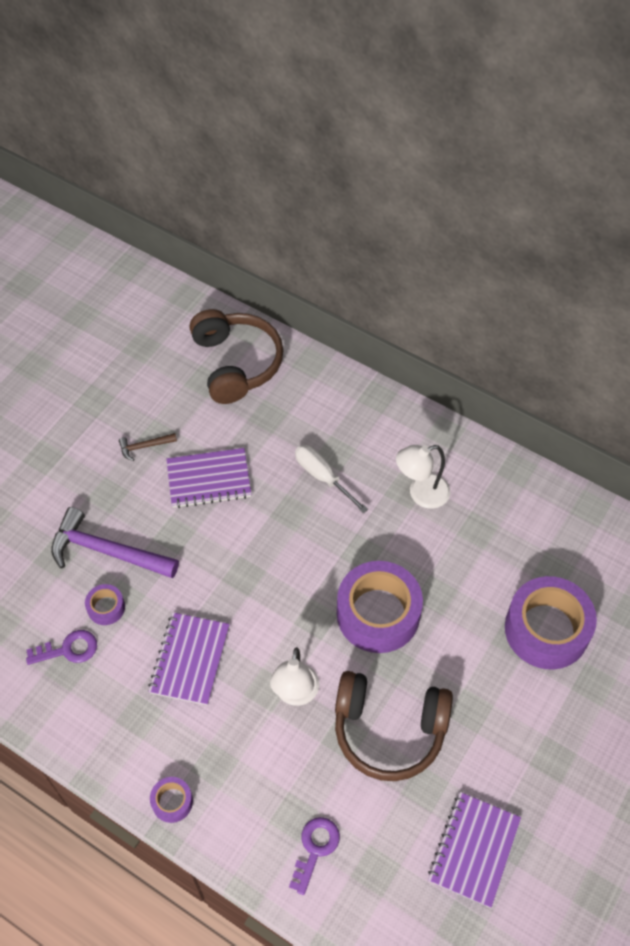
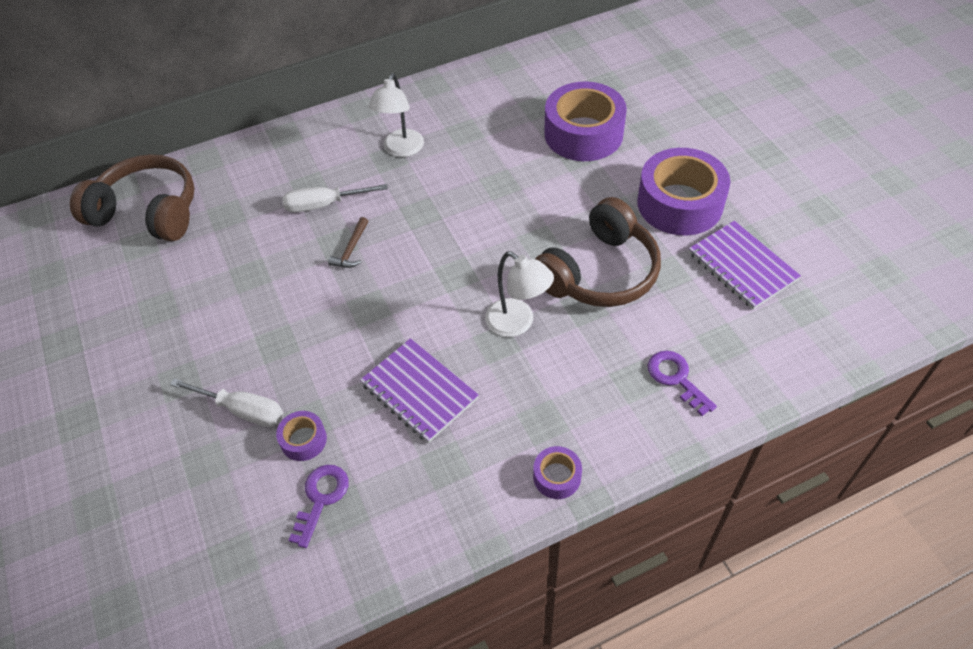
camera: 55 degrees left, 5 degrees down
(107, 551) = (242, 410): purple hammer -> white screwdriver
(144, 446) = (158, 323): brown hammer -> brown hammer (351, 249)
(209, 479) = (245, 288): purple notebook -> none
(378, 613) = (486, 229): purple tape -> purple tape (680, 203)

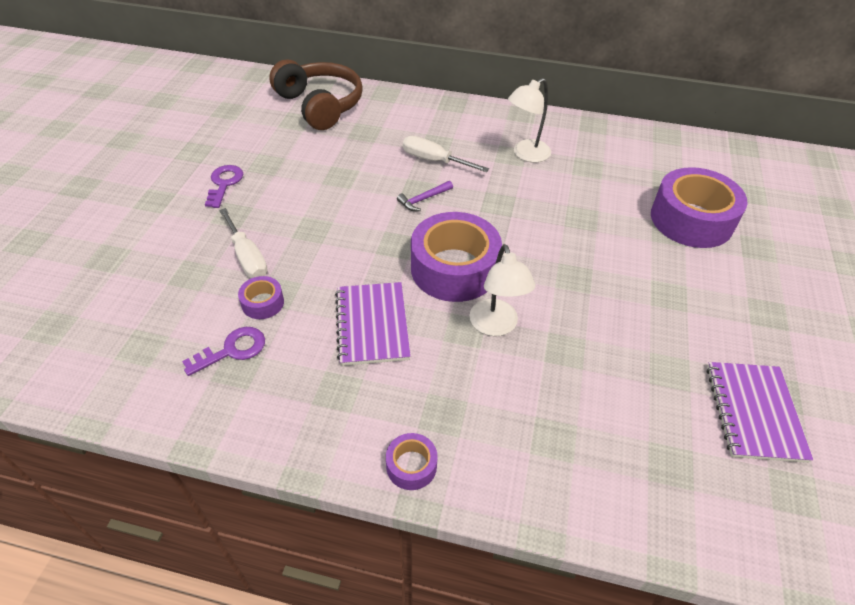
camera: 35 degrees right, 5 degrees down
(351, 249) = (423, 199): brown hammer -> purple hammer
(599, 272) = (605, 331): brown headphones -> none
(676, 378) = (595, 464): purple key -> purple key (224, 183)
(680, 203) = (736, 322): purple tape -> purple tape (454, 268)

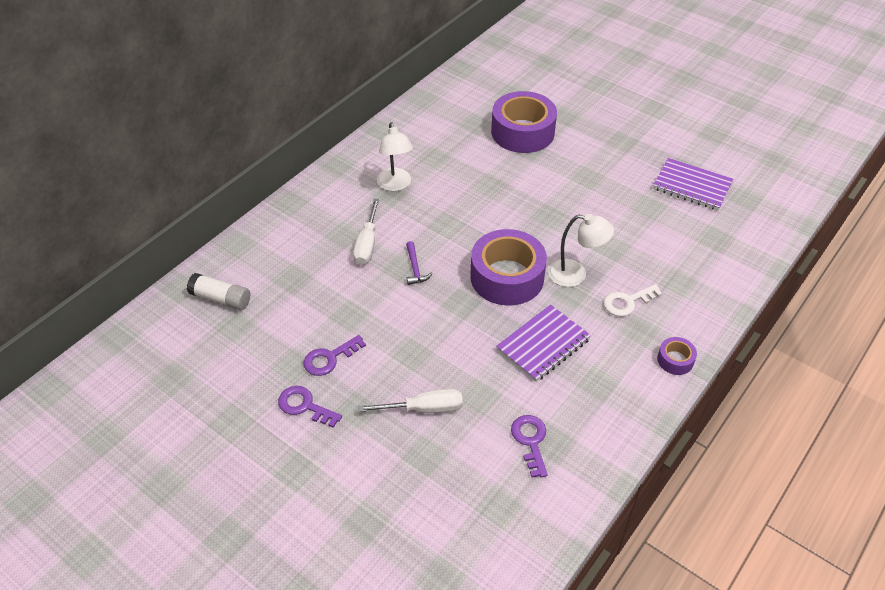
camera: 65 degrees left, 0 degrees up
(263, 303) = (486, 409): purple tape -> none
(283, 181) = (329, 358): none -> purple key
(320, 105) = (221, 299): brown headphones -> white glue stick
(372, 325) = (543, 344): purple notebook -> purple notebook turned 60 degrees counterclockwise
(434, 161) = (367, 244): white screwdriver -> white screwdriver turned 45 degrees counterclockwise
(482, 389) = (627, 302): none -> white key

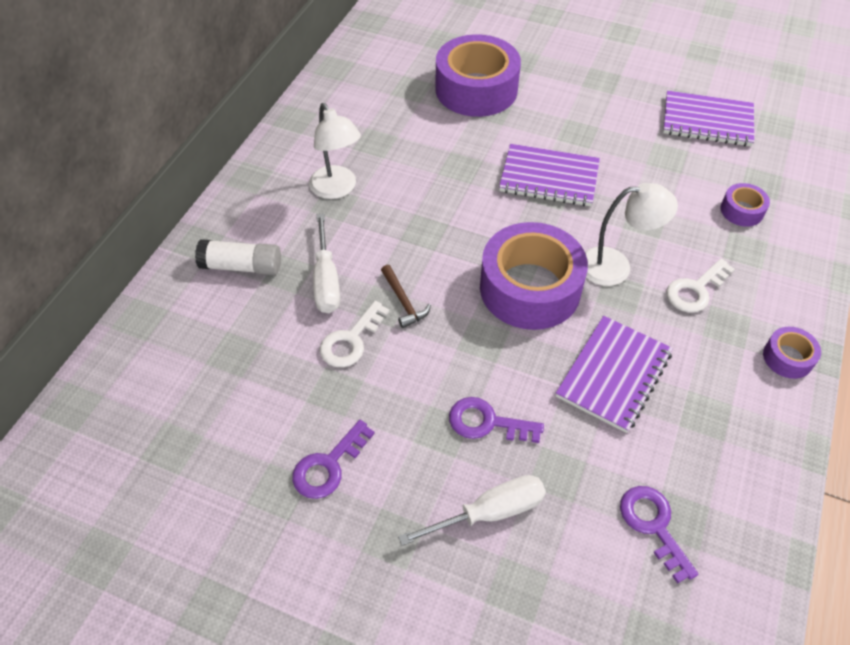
camera: 15 degrees left, 5 degrees up
(221, 299) = (139, 408): white glue stick -> white glue stick (242, 266)
(304, 406) = (315, 552): purple key -> purple key (487, 422)
(370, 286) = (351, 340): none -> white key
(415, 268) = (403, 301): purple hammer -> brown hammer
(551, 205) = (549, 177): none -> purple notebook
(688, 255) = (742, 210): none -> purple tape

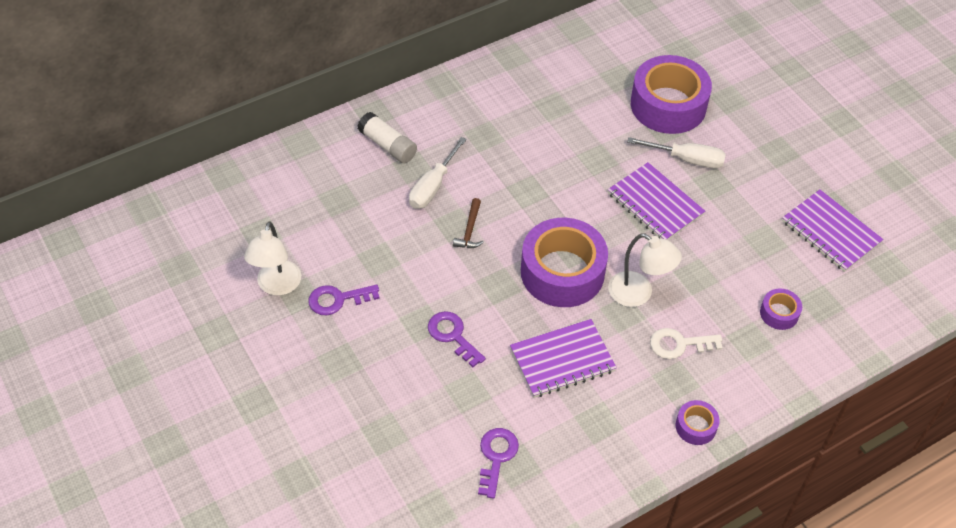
camera: 35 degrees right, 0 degrees up
(337, 189) = (495, 127): white lamp -> white lamp (277, 286)
(351, 340) = (414, 234): white key -> none
(489, 513) = (406, 385): white screwdriver -> white screwdriver (686, 159)

